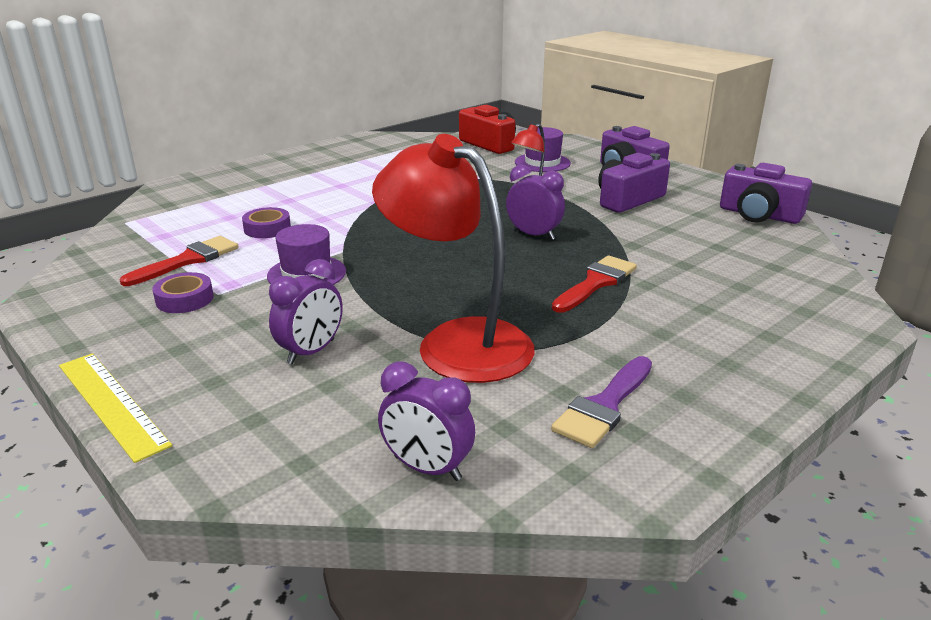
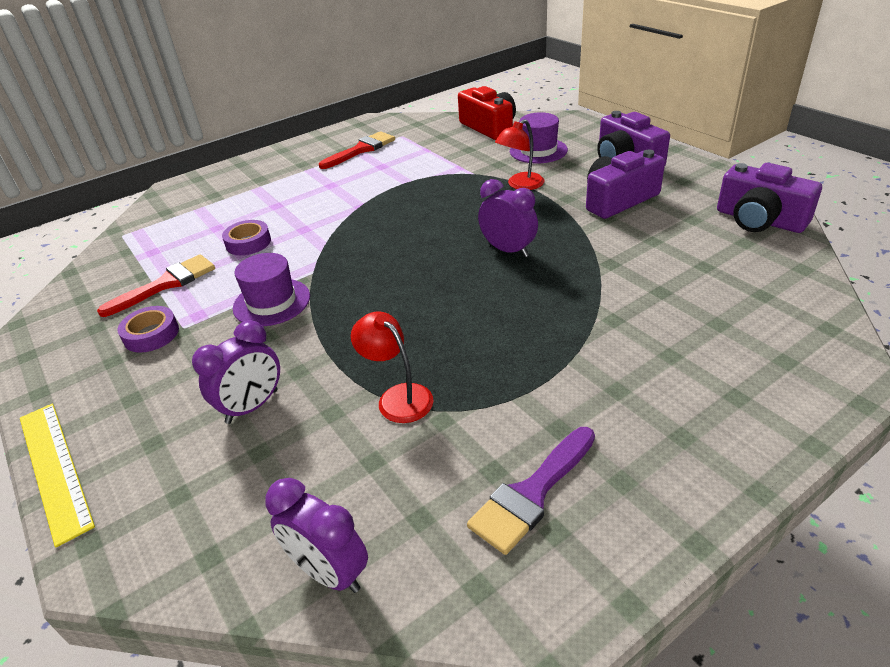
camera: 10 degrees right, 10 degrees up
(457, 342) = (398, 397): red lamp -> red lamp, size x0.47
(596, 283) = (560, 317): red brush -> red brush (361, 150)

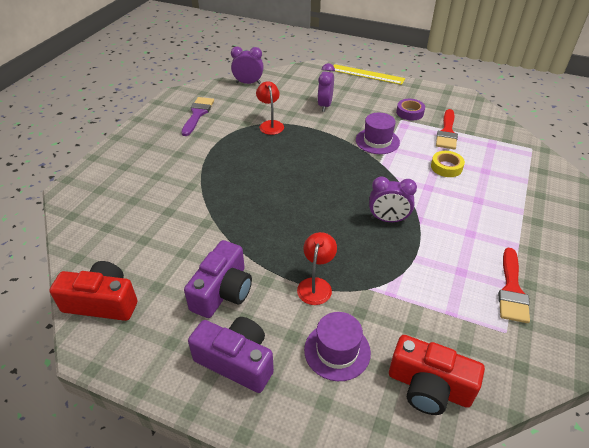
camera: 145 degrees right, 5 degrees up
(248, 243) = (446, 167): purple tape -> yellow tape
(398, 397) = (270, 124): red lamp -> red lamp turned 120 degrees counterclockwise
(508, 250) = (277, 212): purple clock -> purple clock (388, 219)
(759, 220) = (102, 302): purple camera -> red camera

